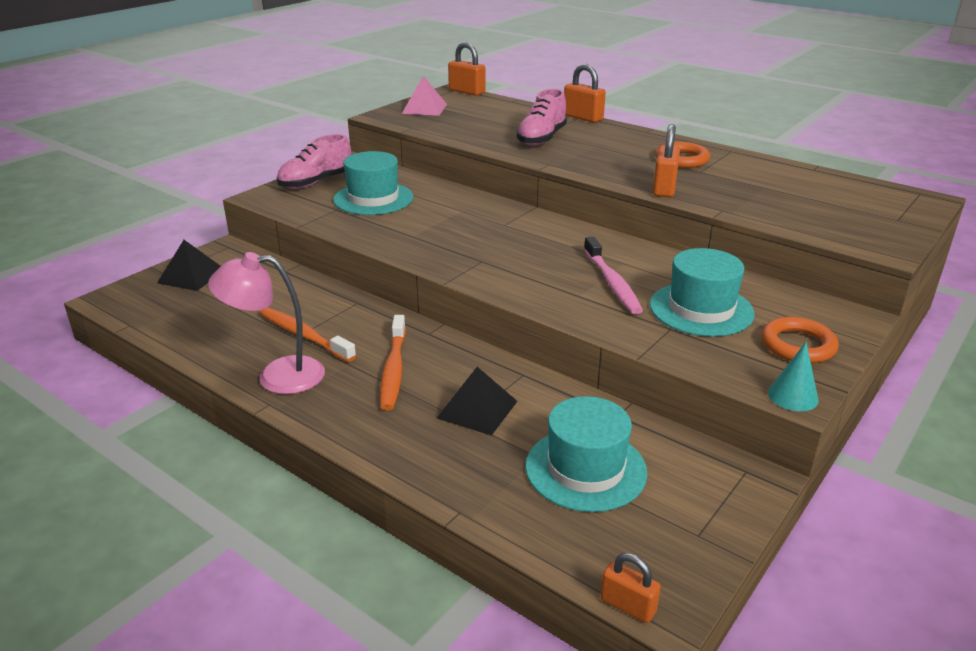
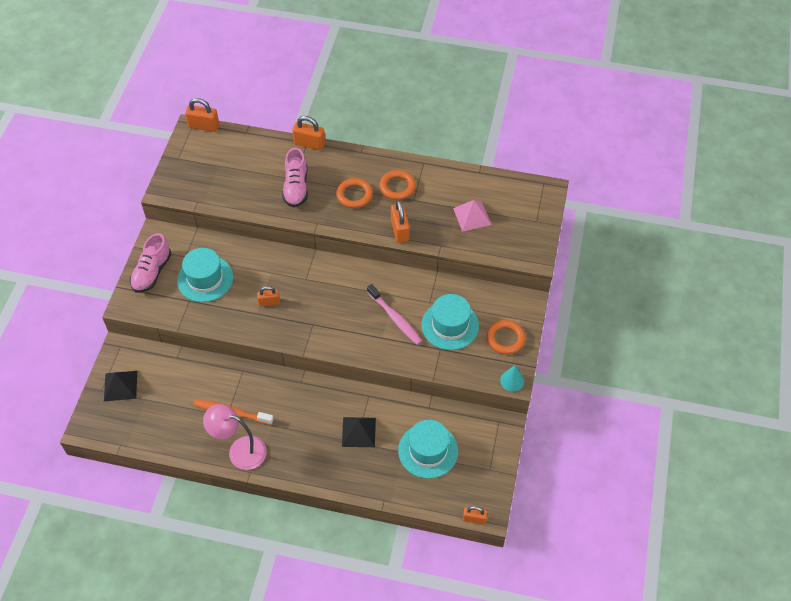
camera: 25 degrees left, 25 degrees up
(277, 376) = (239, 450): pink lamp -> pink lamp turned 45 degrees clockwise
(393, 369) = (299, 420): orange toothbrush -> none
(424, 108) = (189, 167): pink pyramid -> pink pyramid (472, 216)
(437, 231) = (269, 302): none -> orange padlock
(616, 155) = (354, 195): none -> orange ring

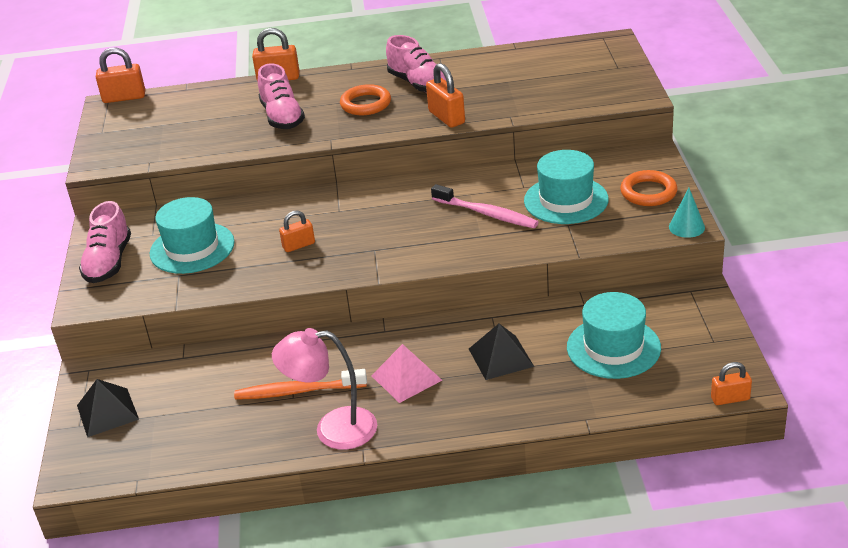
camera: 15 degrees left, 20 degrees down
(397, 187) = (418, 84): orange ring -> pink shoe
(472, 216) = (533, 83): pink pyramid -> pink pyramid (406, 378)

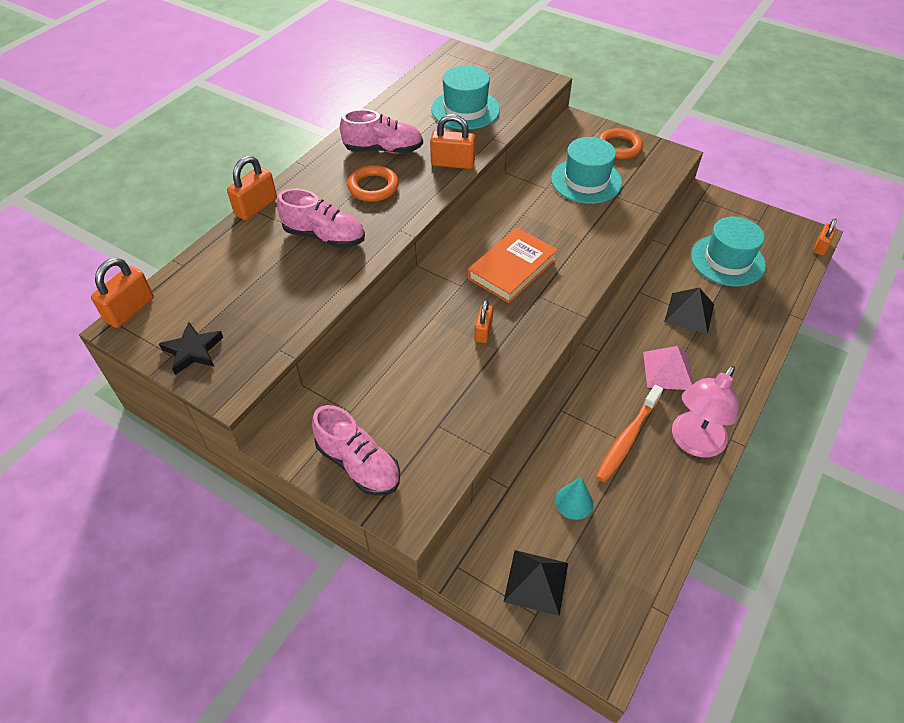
camera: 55 degrees left, 15 degrees up
(113, 136) = (193, 351): none -> black star
(192, 248) = (407, 396): turquoise hat -> turquoise hat (465, 109)
(390, 222) = (512, 268): none -> orange book
(486, 213) = (559, 220): pink toothbrush -> none
(686, 227) = (675, 156): turquoise cone -> turquoise cone (574, 502)

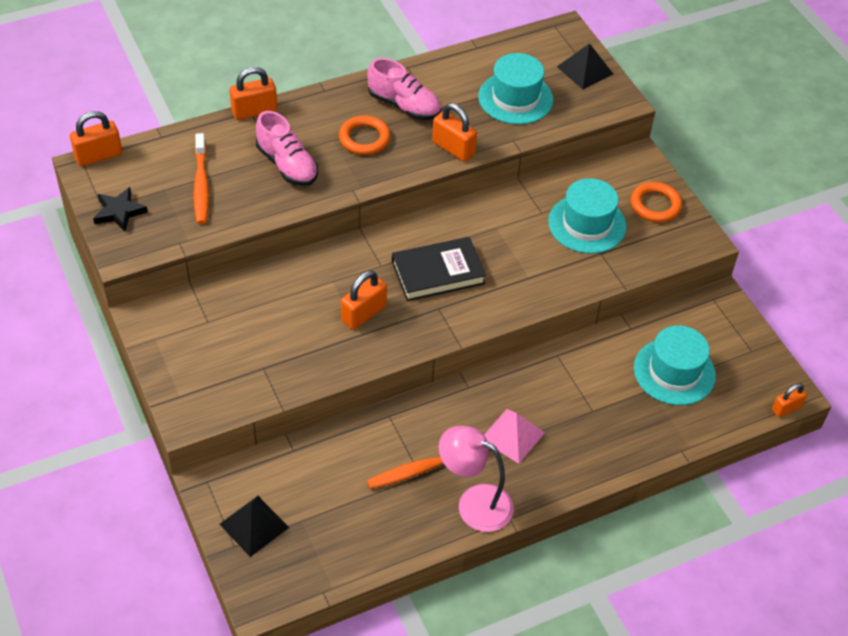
camera: 30 degrees right, 0 degrees up
(257, 289) = (201, 185): none -> orange toothbrush
(358, 464) = (182, 363): pink shoe -> none
(483, 331) = (363, 314): orange padlock -> orange padlock, size x1.54
(512, 268) = (438, 272): orange book -> black book
(574, 502) = (333, 489): turquoise cone -> none
(689, 313) = (584, 398): black pyramid -> black pyramid (585, 70)
(693, 443) = (474, 503): pink lamp -> pink lamp turned 45 degrees clockwise

